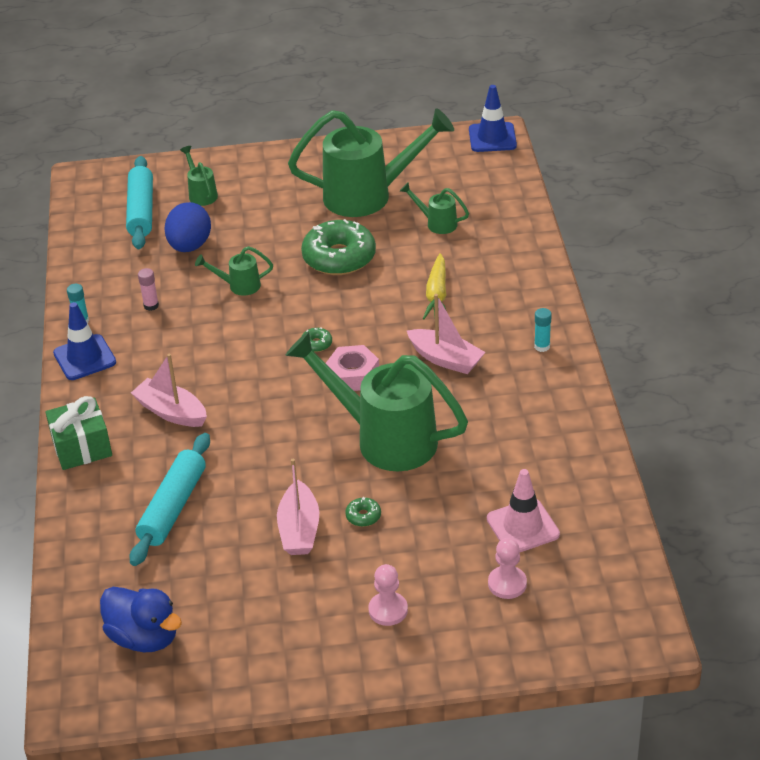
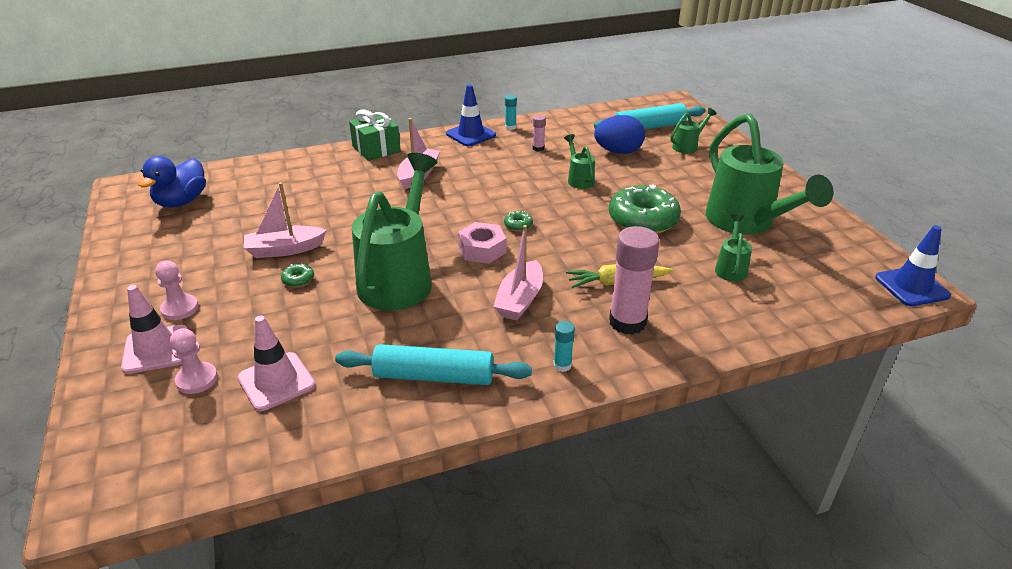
camera: 75 degrees right, 5 degrees down
(173, 507) = (313, 192): turquoise rolling pin -> turquoise rolling pin (433, 376)
(453, 621) = (156, 349): none -> pink traffic cone
(496, 300) = (627, 322): none -> pink glue stick

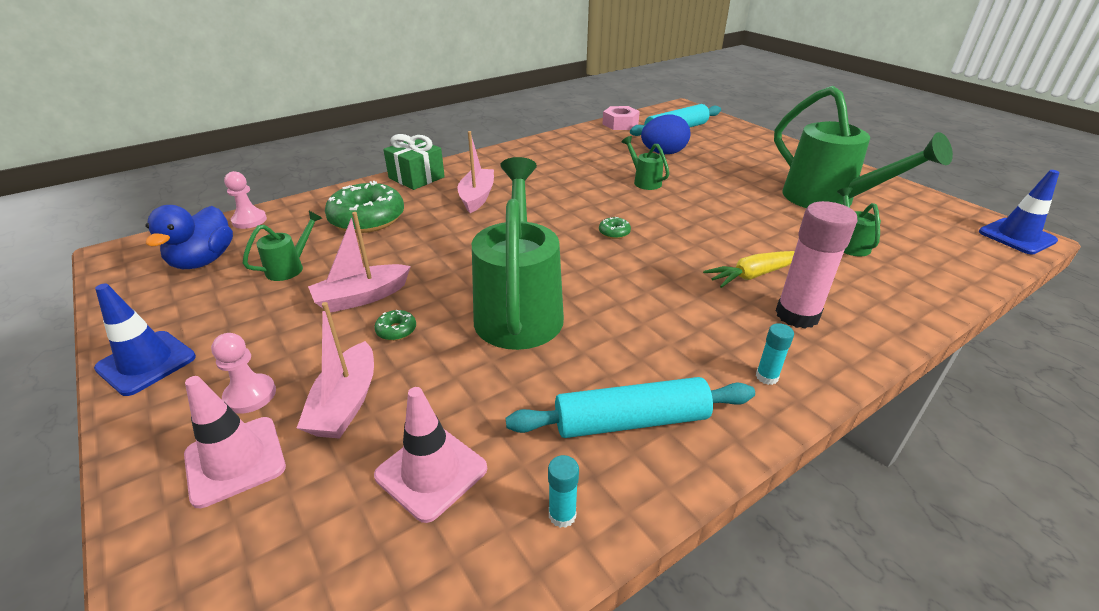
camera: 15 degrees left, 0 degrees up
(197, 379) = (314, 494): pink pawn -> pink pawn (249, 220)
(471, 134) = (509, 154): blue traffic cone -> blue traffic cone (146, 363)
(482, 249) = (592, 262): pink nut -> pink nut (620, 124)
(510, 127) = (545, 143): turquoise glue stick -> turquoise glue stick (562, 515)
(520, 300) = (669, 310): pink boat -> pink boat (346, 403)
(538, 148) = (585, 158): pink glue stick -> none
(643, 220) = (733, 211): green donut -> green donut (367, 219)
(688, 146) = (722, 141): green watering can -> green watering can (290, 267)

